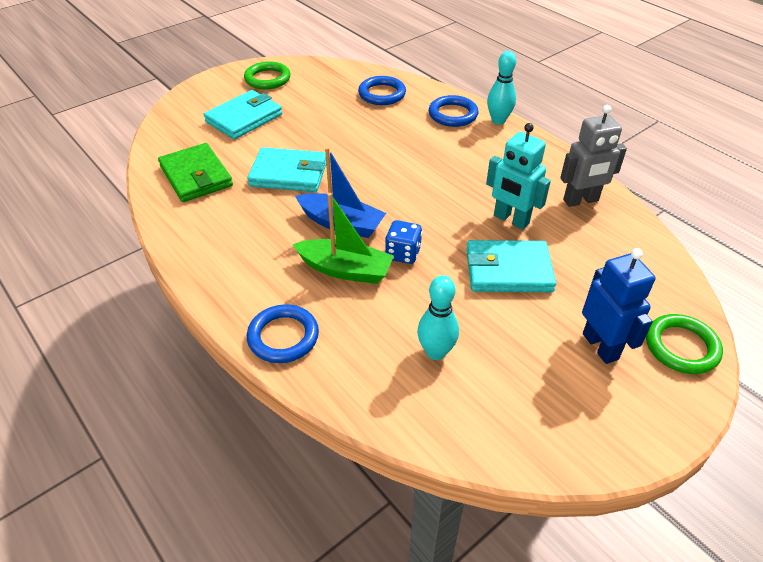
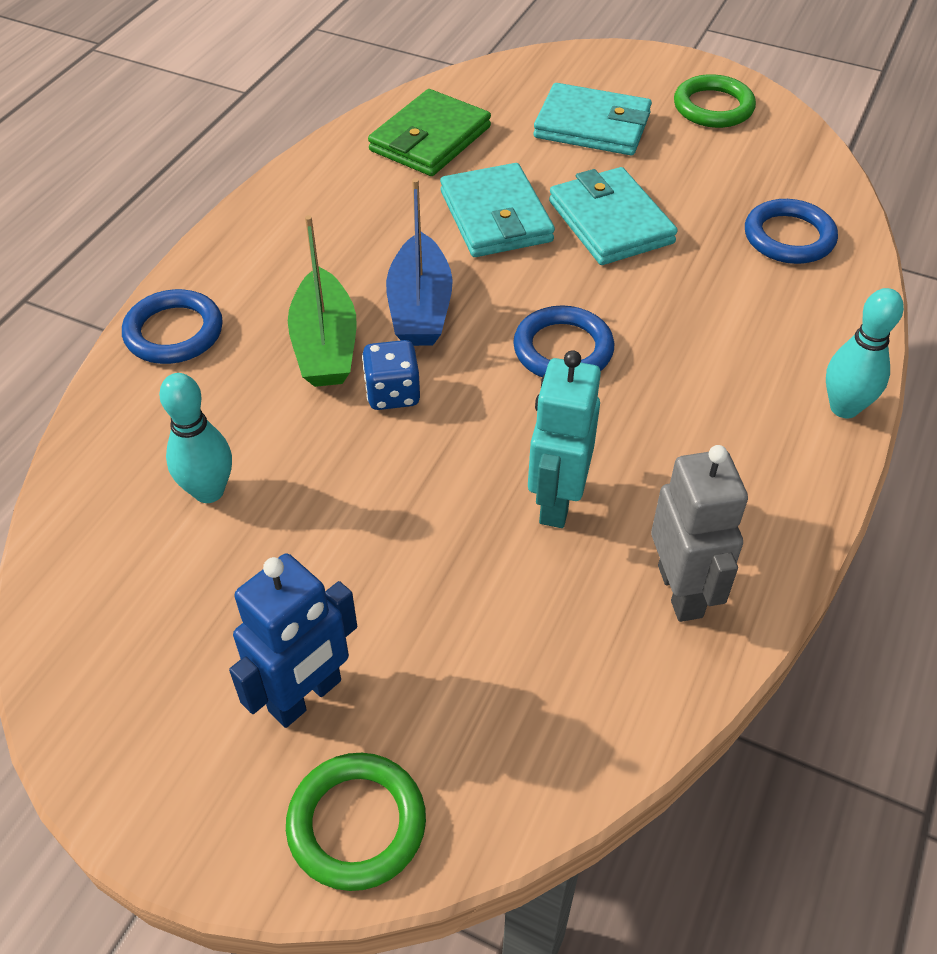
camera: 65 degrees right, 5 degrees up
(453, 114) = (807, 341): blue ring -> blue ring (563, 349)
(508, 270) = (425, 530): turquoise wallet -> turquoise wallet (610, 222)
(581, 200) = (681, 591): grey robot -> grey robot turned 150 degrees counterclockwise

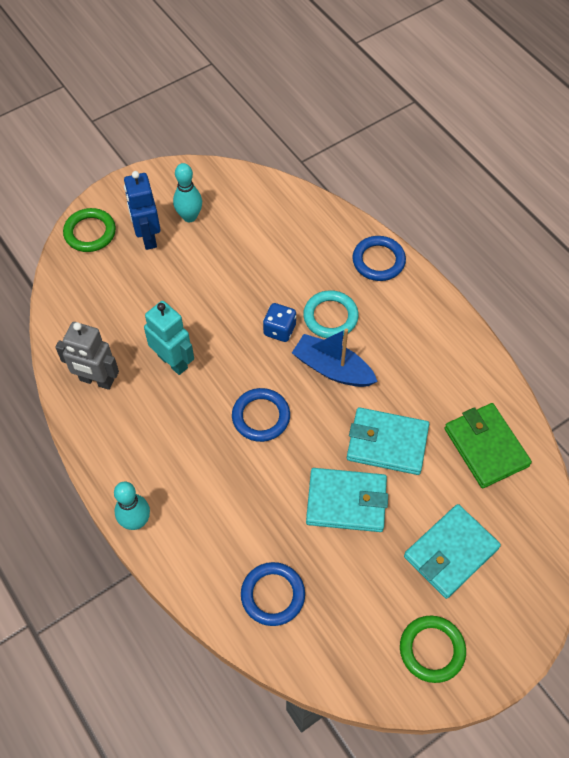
camera: 120 degrees right, 10 degrees up
(209, 491) = (267, 241): turquoise bowling pin -> turquoise bowling pin (189, 216)
(325, 345) = (330, 317): green boat -> turquoise ring

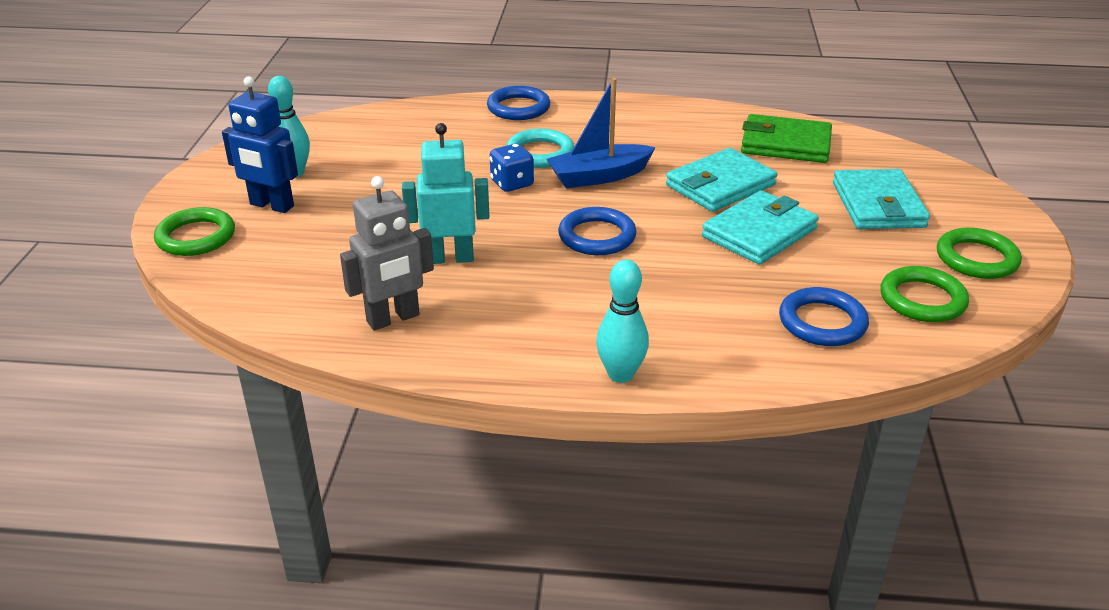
camera: 50 degrees left, 25 degrees down
(348, 640) = (922, 299): none -> green ring

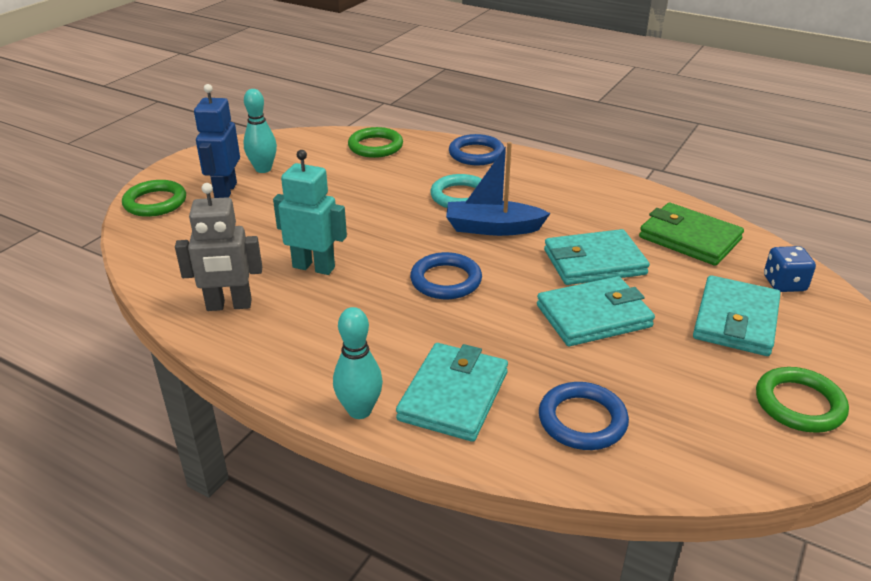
camera: 25 degrees right, 0 degrees up
(271, 206) = (225, 191): blue robot -> blue robot turned 45 degrees clockwise
(512, 183) = (416, 217): blue dice -> blue dice (784, 284)
(695, 336) = (453, 396): none -> turquoise wallet
(922, 299) = (704, 429): green ring -> green ring (375, 146)

